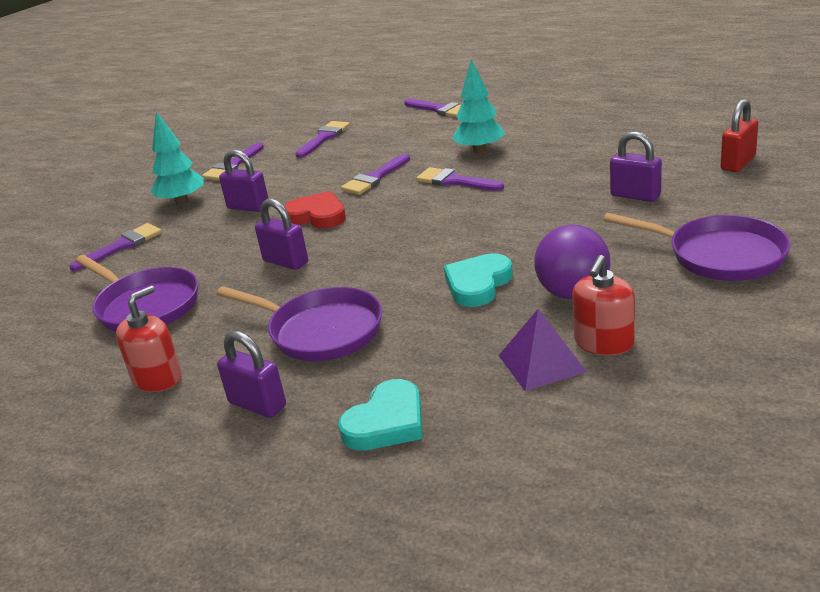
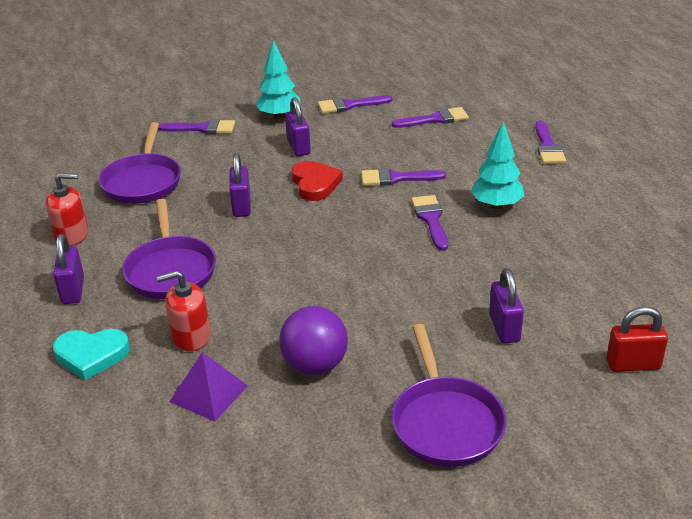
camera: 45 degrees right, 5 degrees up
(478, 284) = (287, 310): turquoise heart -> none
(604, 342) = (259, 413): red soap dispenser -> red soap dispenser (191, 336)

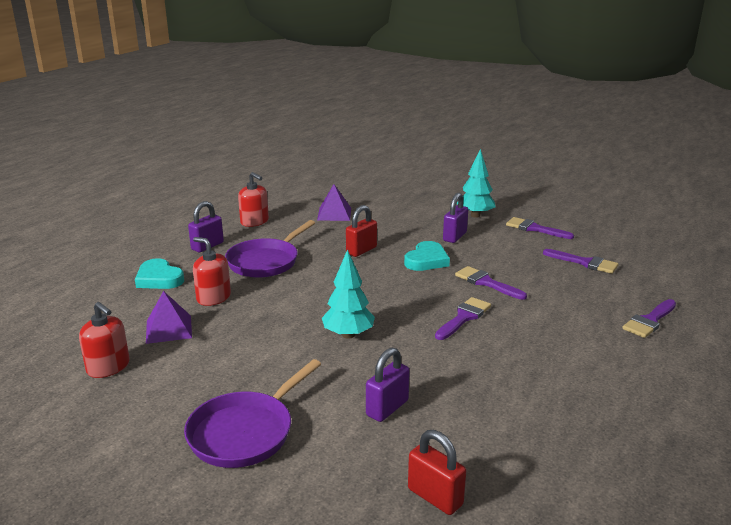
camera: 45 degrees right, 10 degrees down
(143, 181) = (334, 214): purple pan -> purple pyramid
(202, 128) = (416, 202): purple brush -> none
(225, 466) = (108, 367): none -> red soap dispenser
(241, 206) = (361, 250): purple padlock -> red padlock
(315, 184) = (426, 260): red heart -> turquoise heart
(315, 365) = (241, 351): purple ball -> none
(496, 205) = (530, 335): turquoise tree -> turquoise tree (348, 335)

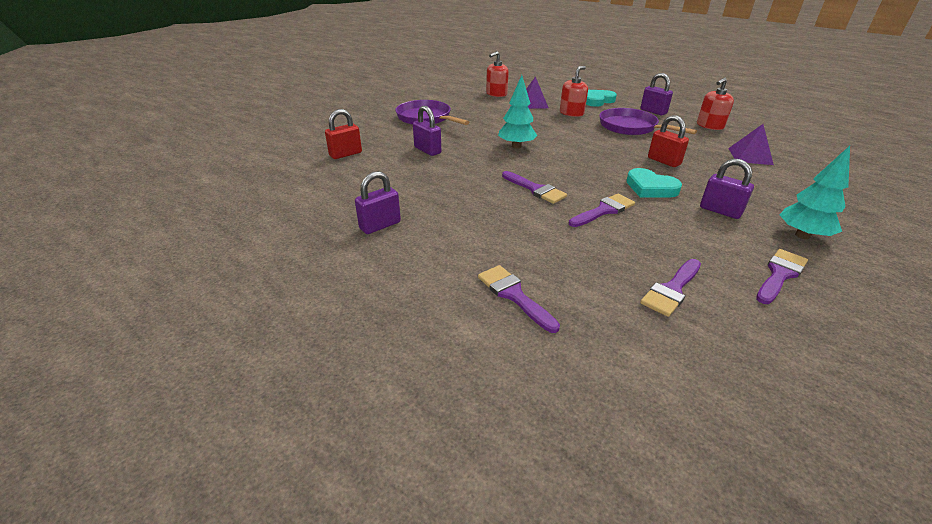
camera: 100 degrees right, 10 degrees up
(611, 410) = (380, 225): none -> purple padlock

